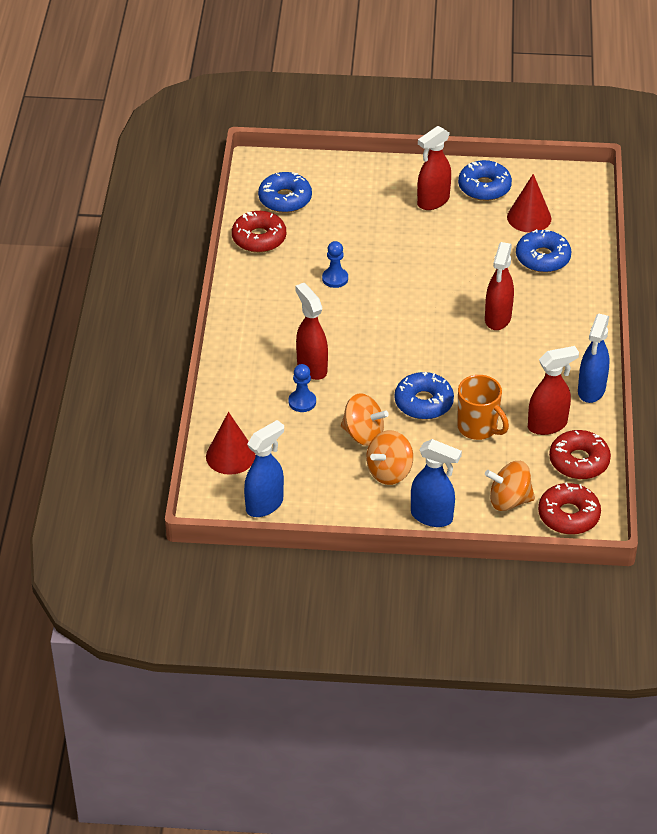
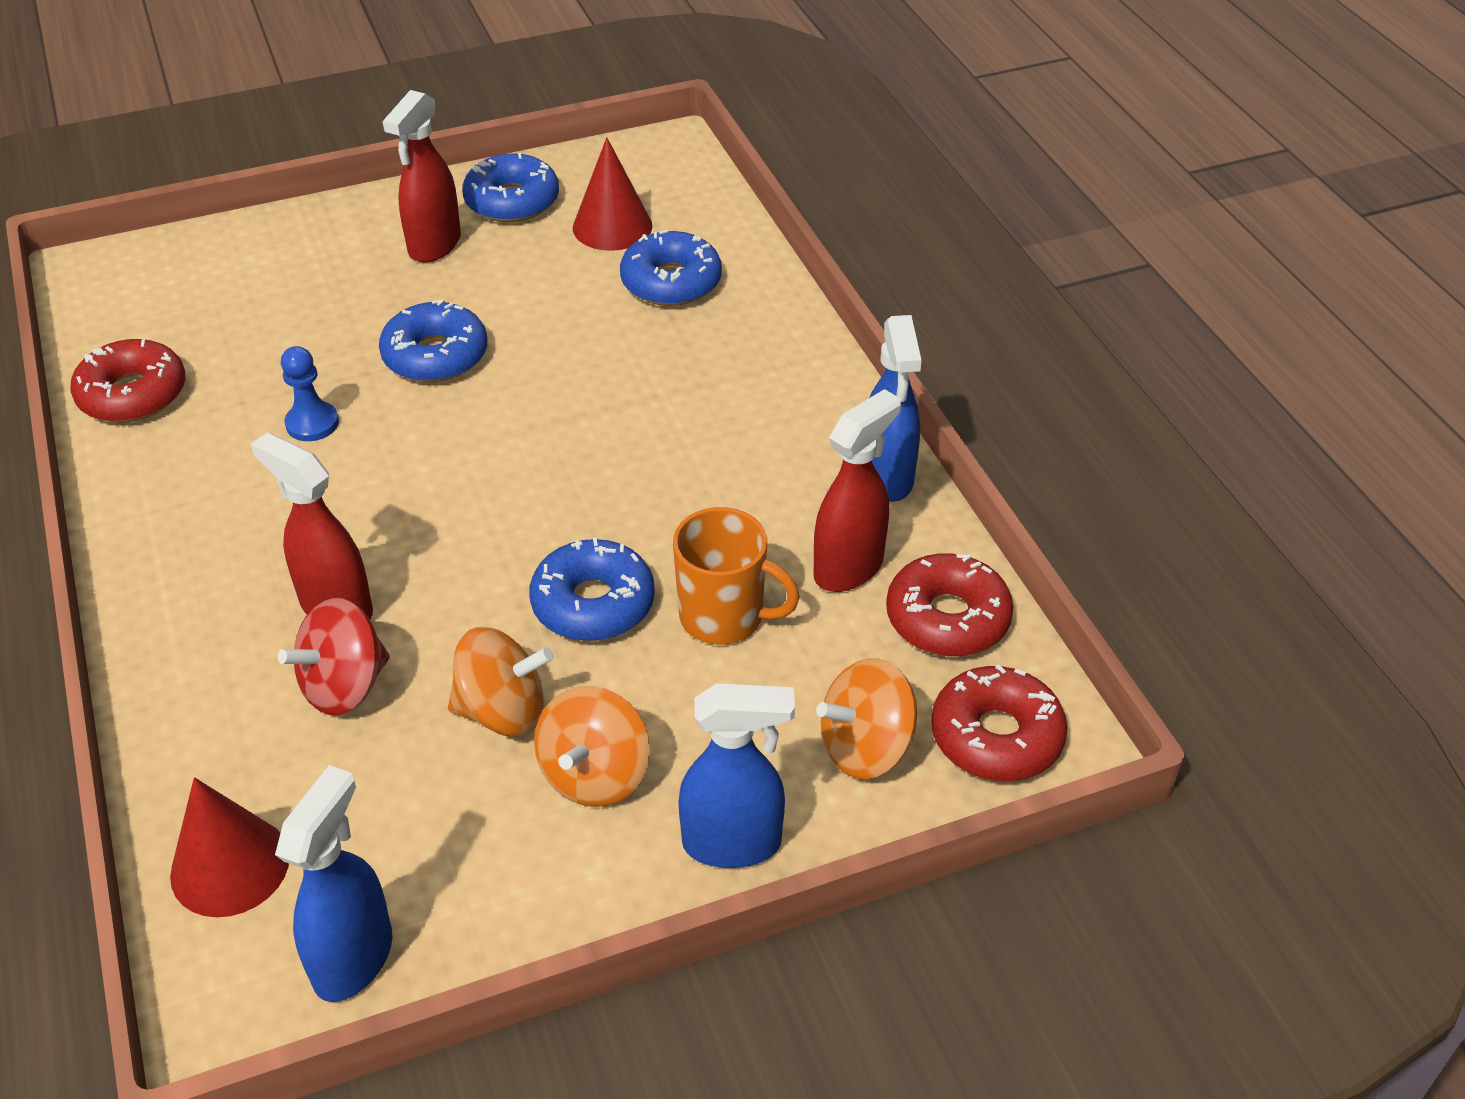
camera: 25 degrees left, 0 degrees up
(285, 199) = (159, 313): blue donut -> blue donut (435, 355)
(302, 402) = (344, 686): blue pawn -> red spinning top
(497, 318) = (649, 404): red spray bottle -> none

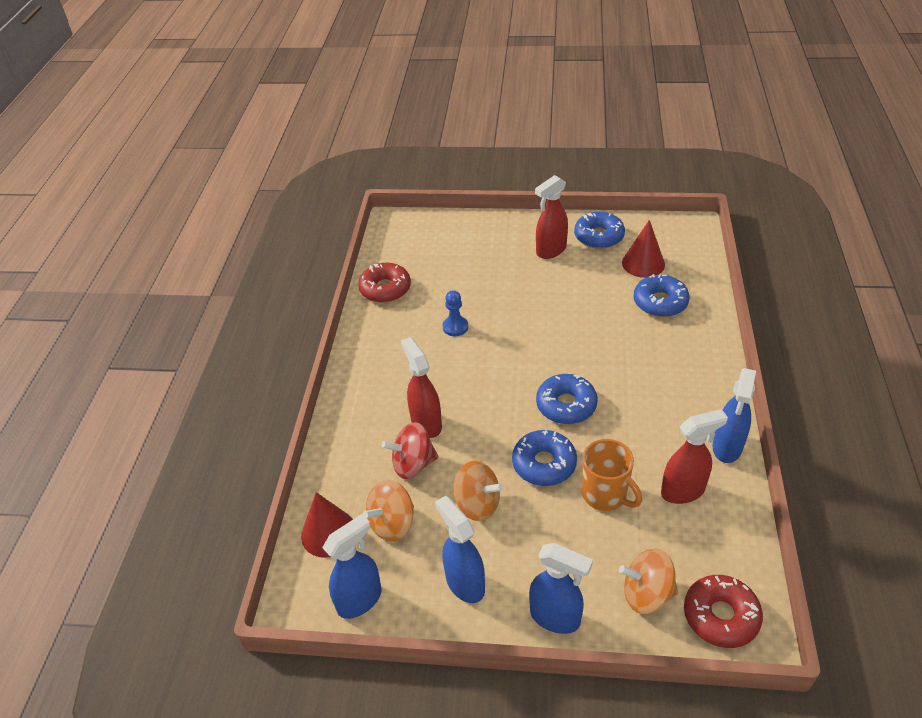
camera: 30 degrees right, 0 degrees up
(435, 355) = (526, 309): blue donut -> blue donut (566, 405)
(544, 851) = (464, 583): none -> blue spray bottle
(595, 775) = (505, 554): orange spinning top -> orange spinning top (392, 523)
(947, 618) = (724, 539): red donut -> none

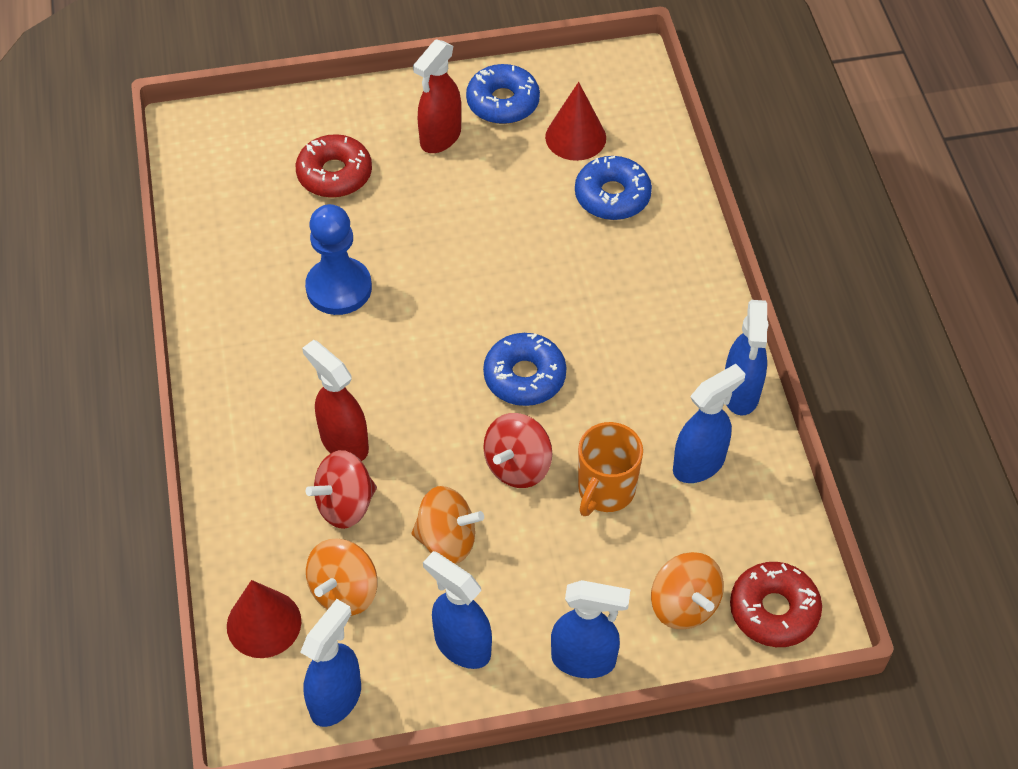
camera: 20 degrees left, 10 degrees up
(385, 289) = (215, 245): red donut -> red donut (334, 174)
(455, 327) = (339, 288): blue pawn -> blue pawn, size x1.76
(544, 464) = (517, 466): blue donut -> red spinning top
(605, 495) = (605, 490): orange mug -> orange mug turned 90 degrees clockwise
(646, 594) = (684, 605): orange spinning top -> orange spinning top turned 105 degrees counterclockwise
(683, 491) = (699, 464): red spray bottle -> blue spray bottle

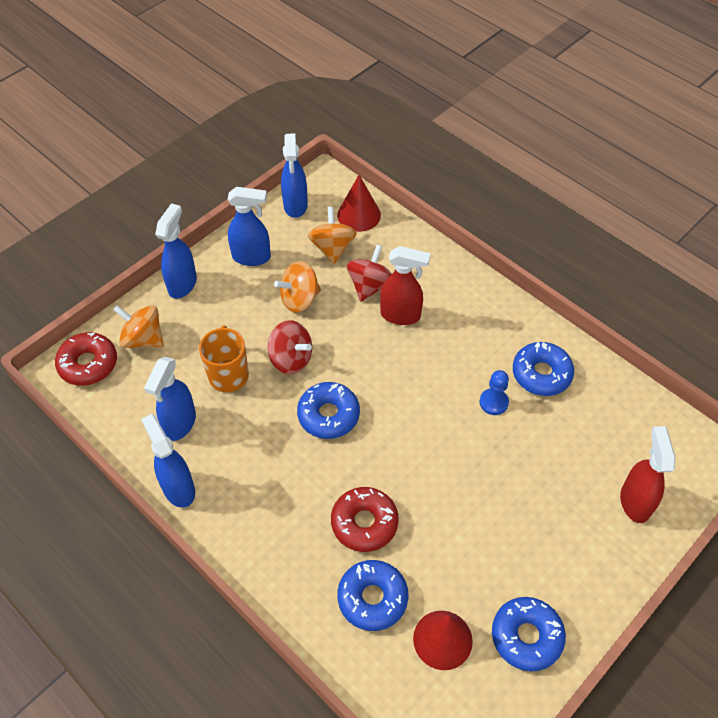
camera: 145 degrees right, 0 degrees up
(259, 286) = (541, 374): none -> blue donut
(334, 174) = (581, 483): red donut -> red donut (364, 523)
(339, 288) = (493, 402): blue pawn -> blue pawn, size x0.57
(440, 138) = (541, 566): red spray bottle -> red spray bottle (635, 502)
(517, 466) = (291, 359): red spinning top -> red spinning top turned 120 degrees clockwise
(584, 660) = (183, 284): blue spray bottle -> blue spray bottle turned 135 degrees clockwise

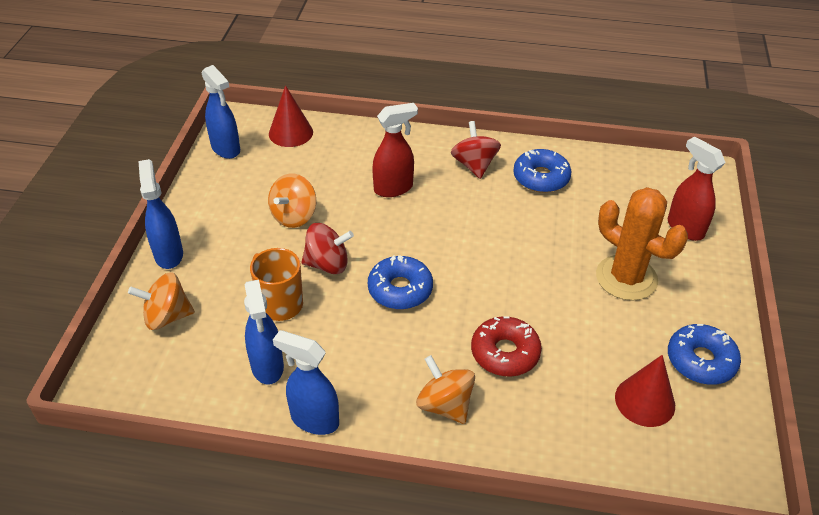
camera: 35 degrees left, 10 degrees down
(88, 364) = (125, 365): red donut -> none
(252, 257) = (219, 204): blue spray bottle -> none
(332, 248) = (289, 166): orange spinning top -> orange spinning top (445, 405)
(370, 286) = (347, 179): red spinning top -> red spinning top (474, 165)
(372, 598) = (564, 405): blue donut -> none
(493, 402) = (524, 214): blue pawn -> none
(531, 518) = (626, 278): none -> orange cactus

